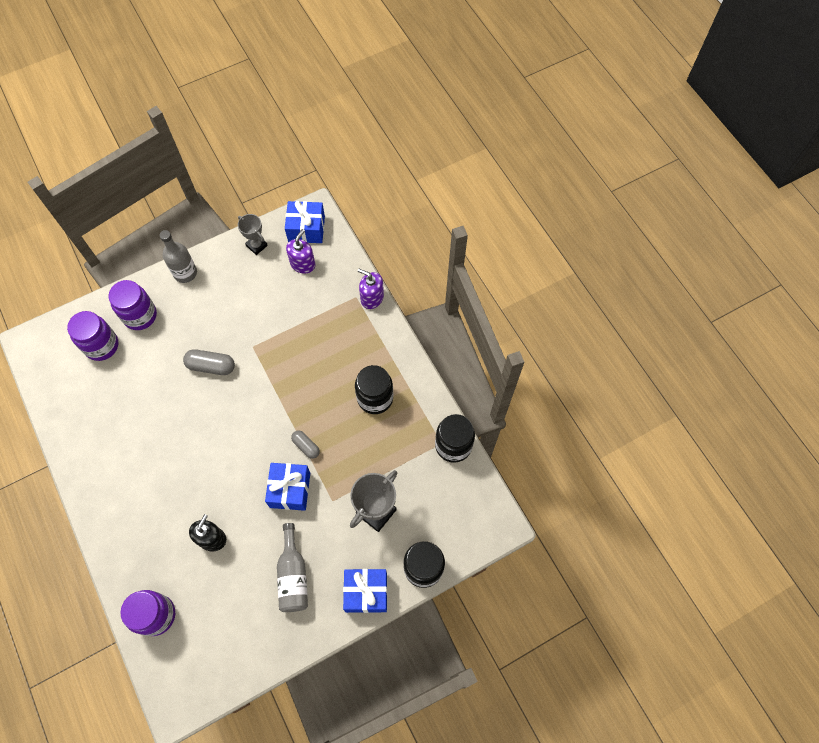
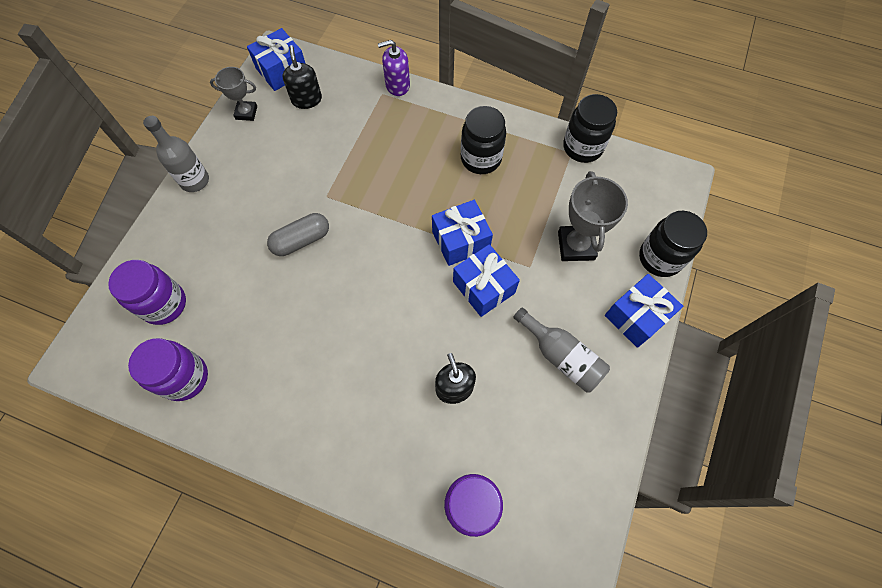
camera: 40 degrees left, 0 degrees up
(140, 316) = (181, 249): purple jar -> purple jar (185, 378)
(303, 264) = (306, 99): purple soap dispenser -> black soap dispenser
(306, 446) = (460, 240): grey capsule -> blue gift

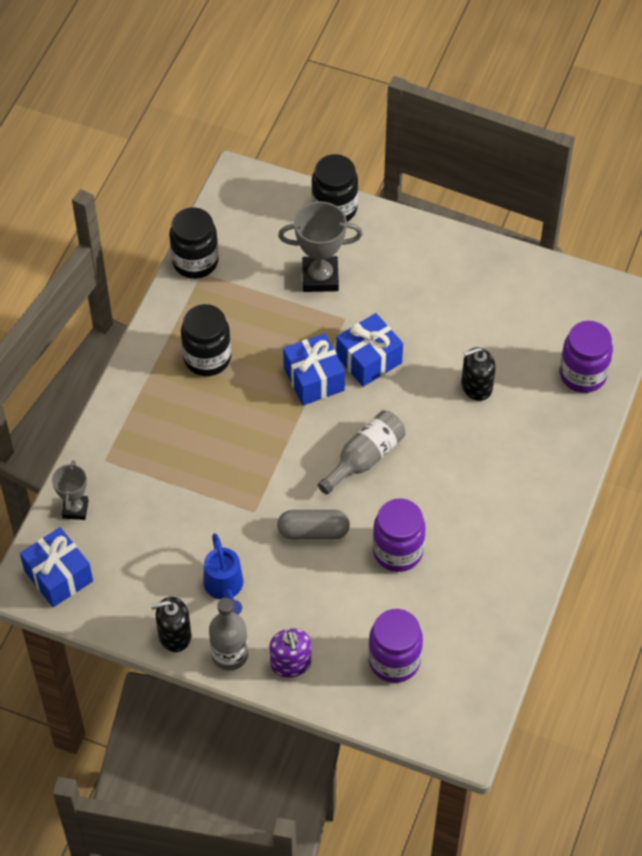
camera: 90 degrees left, 10 degrees down
(185, 378) = (477, 626): purple jar -> purple jar (397, 551)
(246, 113) = (127, 610): grey trophy -> grey trophy (75, 509)
(255, 176) = (225, 589): none -> blue watering can
(301, 240) = (313, 532): grey capsule -> grey capsule turned 60 degrees counterclockwise
(306, 99) = (109, 543): black soap dispenser -> black soap dispenser (174, 635)
(397, 85) = (92, 444): purple soap dispenser -> purple soap dispenser (290, 663)
(561, 356) = (441, 298): grey bottle -> grey bottle (364, 458)
(636, 317) = (398, 235): blue gift -> none

